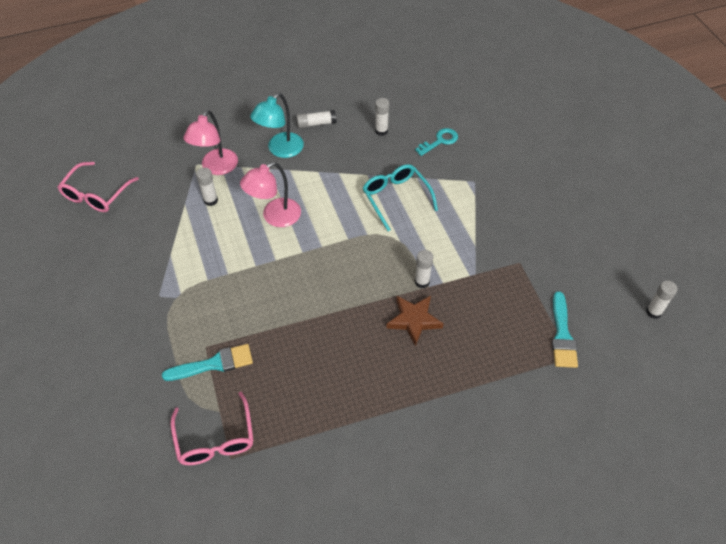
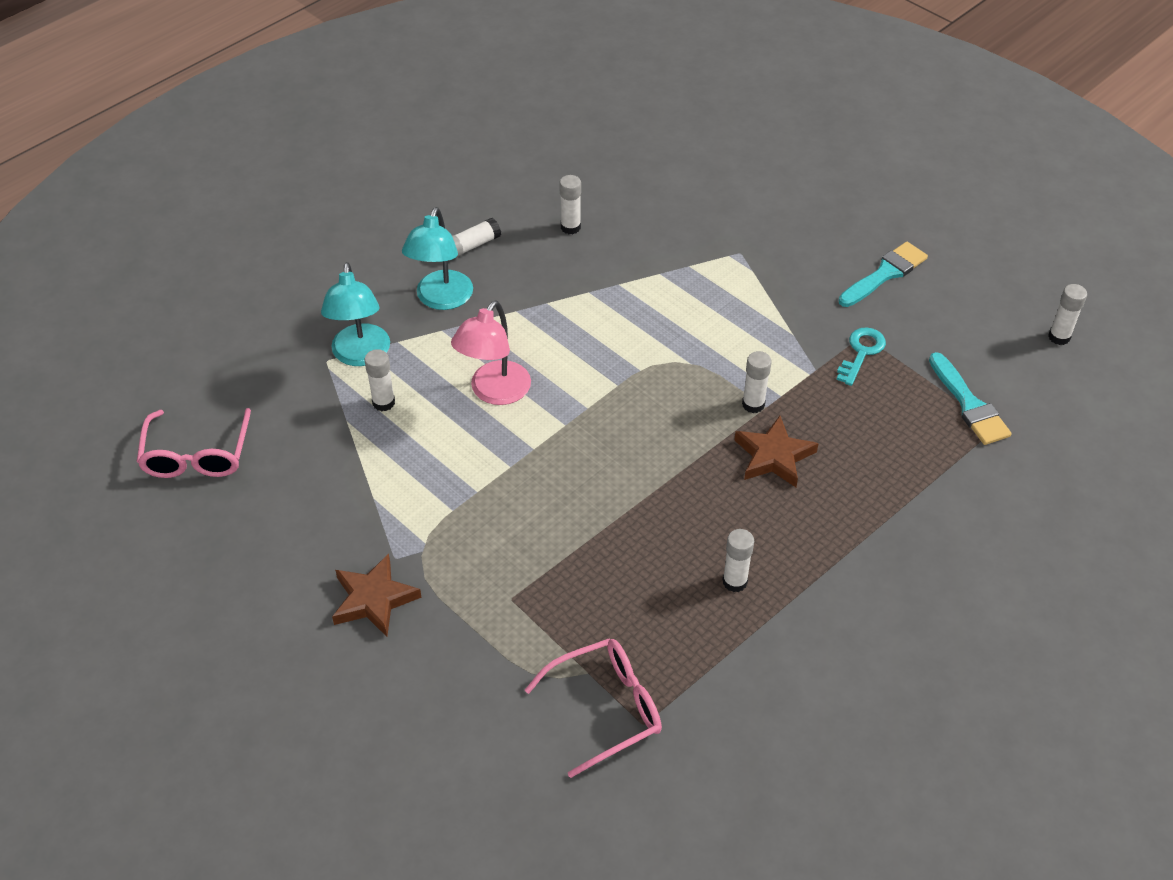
camera: 25 degrees left, 5 degrees down
(132, 316) = (374, 599): none -> brown star
(214, 364) = (538, 616): turquoise brush -> turquoise brush (885, 274)
(215, 439) = (606, 708): pink glasses -> pink glasses turned 75 degrees counterclockwise
(216, 168) = (360, 355): pink lamp -> turquoise lamp
(340, 391) = (734, 582): none -> white glue stick
(396, 198) = (649, 309): turquoise glasses -> none
(440, 141) = (660, 215): turquoise key -> turquoise key (861, 352)

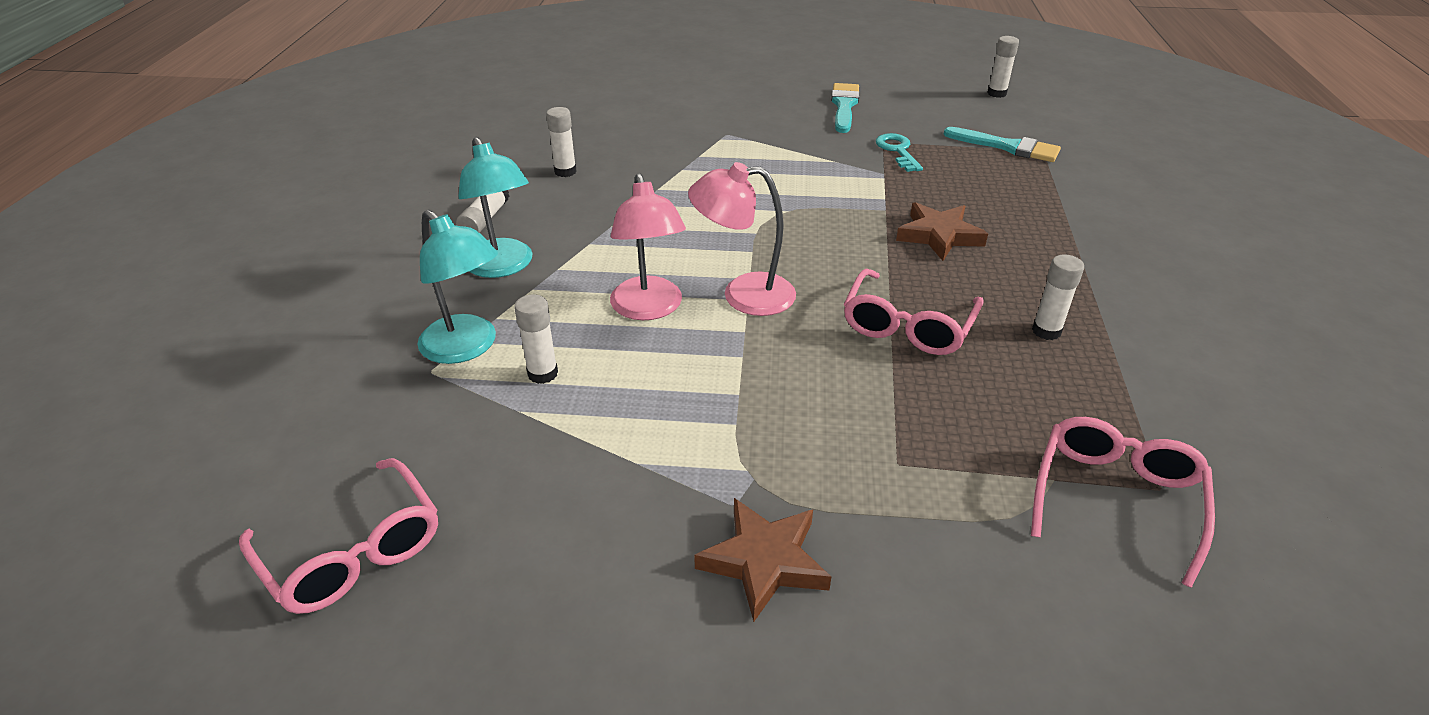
camera: 40 degrees left, 10 degrees down
(567, 419) = (743, 295): none -> pink lamp
(644, 514) = (907, 326): none -> pink glasses
(753, 404) = (874, 213): white glue stick -> none

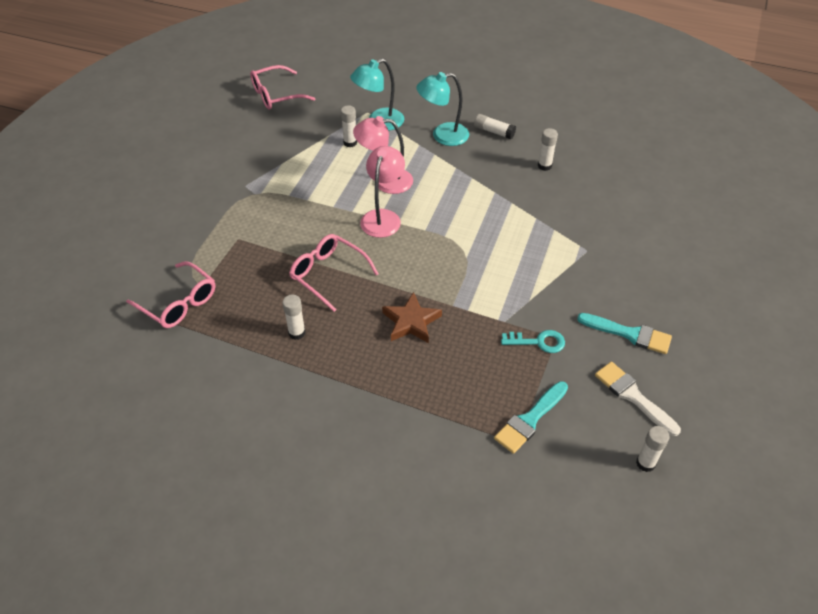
camera: 105 degrees right, 10 degrees up
(764, 561) = (214, 188): brown star -> none
(925, 101) = (633, 396): none -> white brush

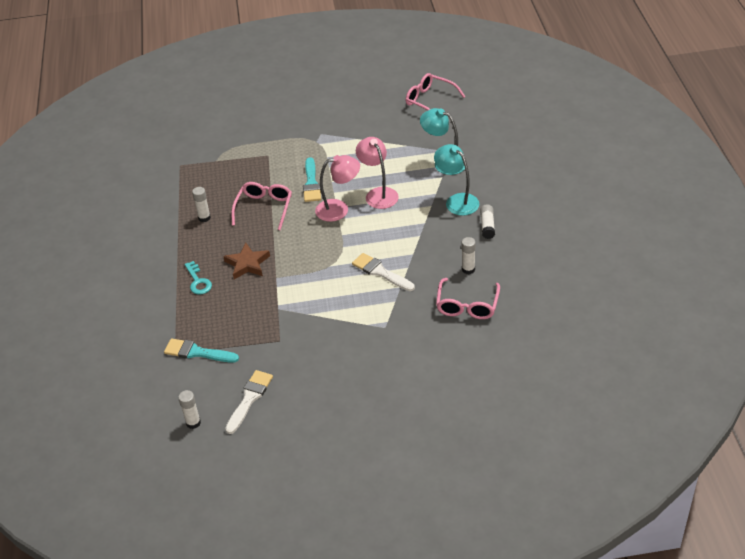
camera: 65 degrees right, 5 degrees down
(178, 303) = (196, 159): pink glasses -> pink glasses (467, 305)
(350, 142) = (407, 159): white glue stick -> none
(505, 223) = (380, 272): none -> white brush
(538, 342) = (270, 332): turquoise key -> turquoise key (198, 281)
(629, 334) = (310, 379): turquoise brush -> turquoise brush (311, 183)

